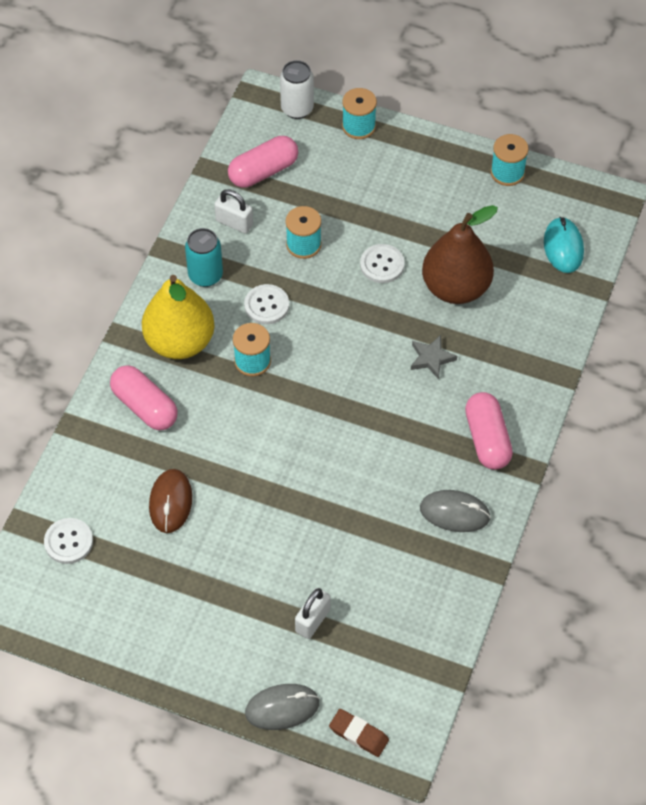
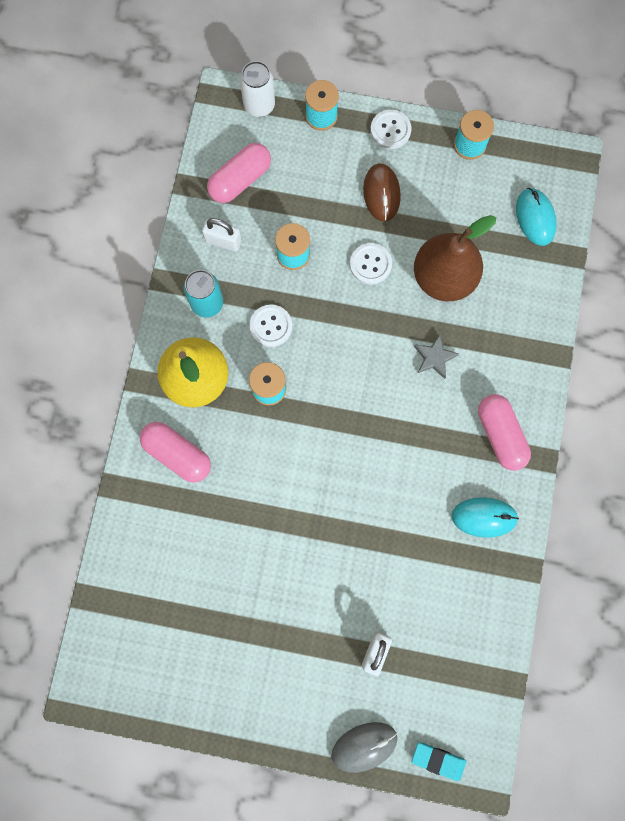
camera: 10 degrees left, 20 degrees up
(68, 542) = (135, 610): white button -> white button (390, 130)
(170, 502) = (221, 552): brown mouse -> brown mouse (381, 193)
(358, 734) = (438, 760): brown eraser -> turquoise eraser
(454, 513) = (484, 517): grey mouse -> turquoise mouse

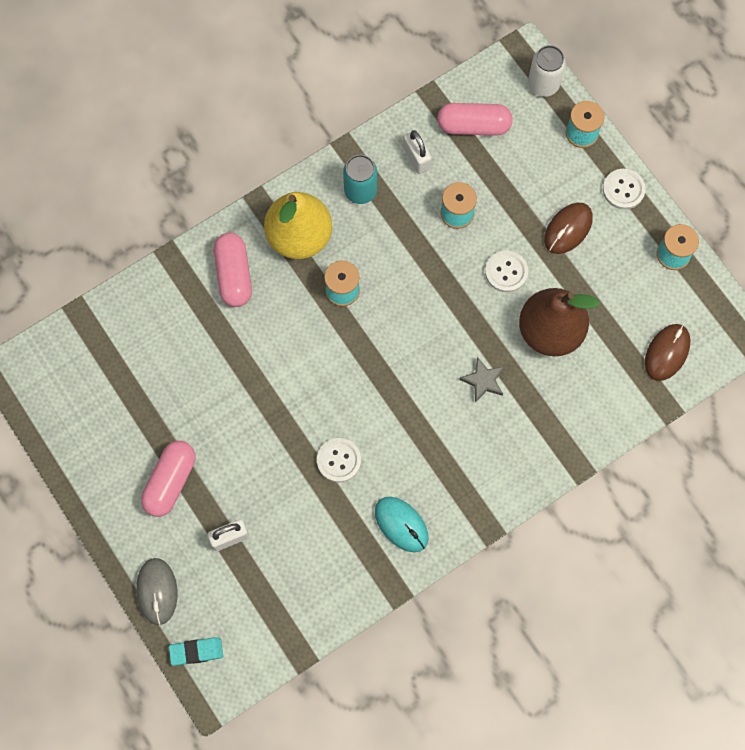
camera: 45 degrees right, 5 degrees down
(271, 326) = (388, 248): white button -> white button (339, 460)
(364, 746) = (157, 591): grey mouse -> grey mouse turned 60 degrees clockwise
(438, 760) = (196, 652): turquoise eraser -> turquoise eraser turned 75 degrees counterclockwise
(500, 435) = (474, 480): pink capsule -> pink capsule (170, 482)
(535, 218) = (667, 353): turquoise mouse -> brown mouse

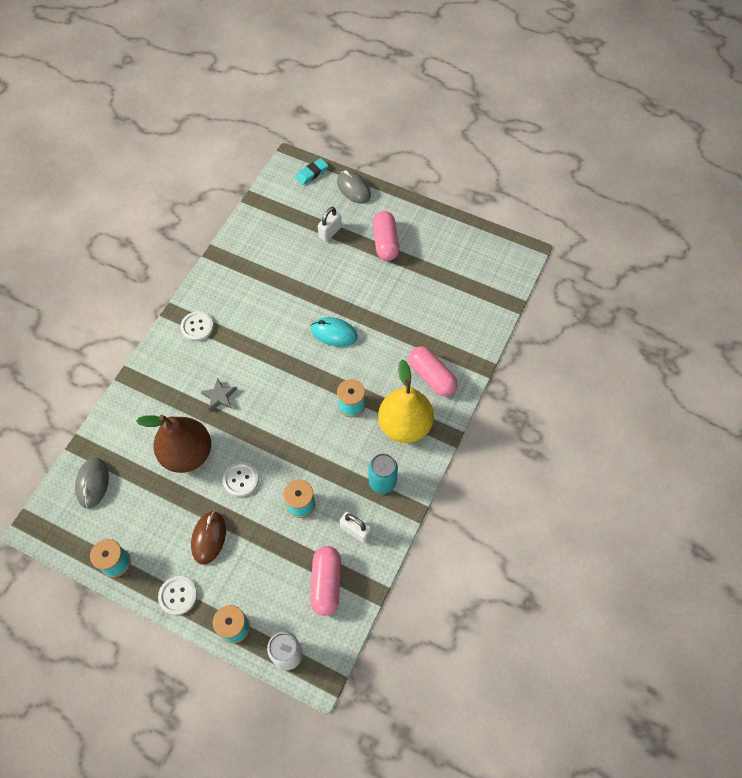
camera: 150 degrees right, 10 degrees down
(339, 460) = (289, 302): white button -> white button (197, 327)
(401, 524) = (229, 287): turquoise mouse -> turquoise mouse (334, 333)
(473, 126) = (326, 583): pink capsule -> pink capsule turned 60 degrees counterclockwise
(667, 353) = (92, 483): brown mouse -> grey mouse

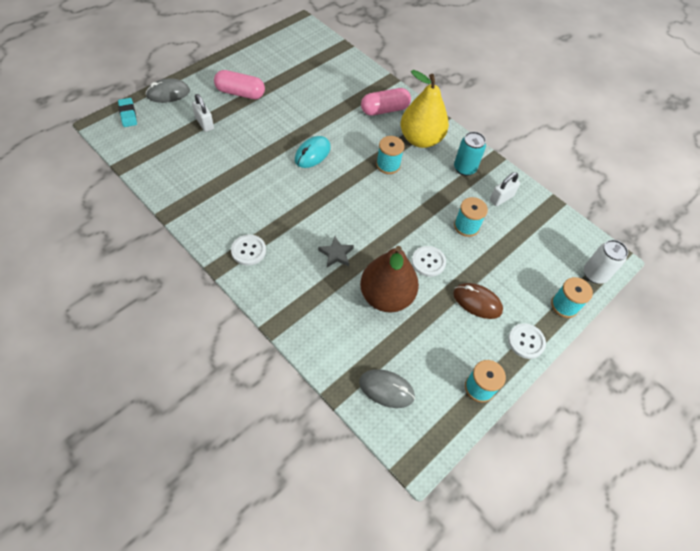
camera: 75 degrees left, 5 degrees down
(326, 583) = (540, 231): pink capsule -> none

